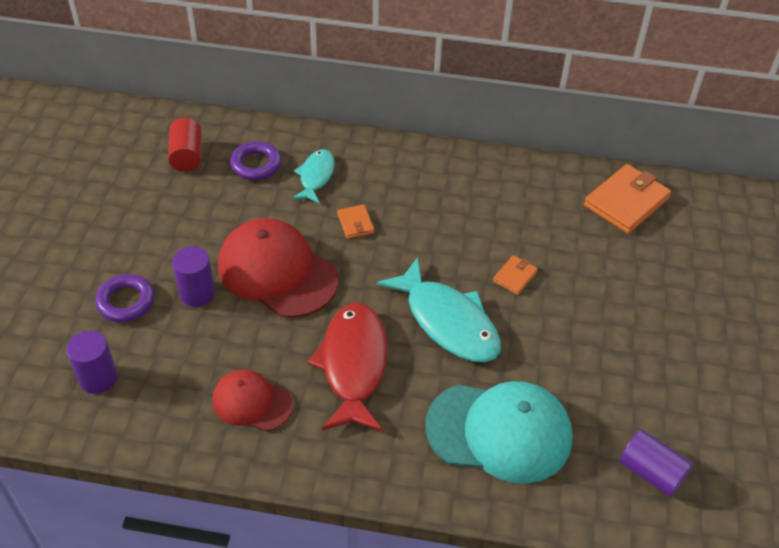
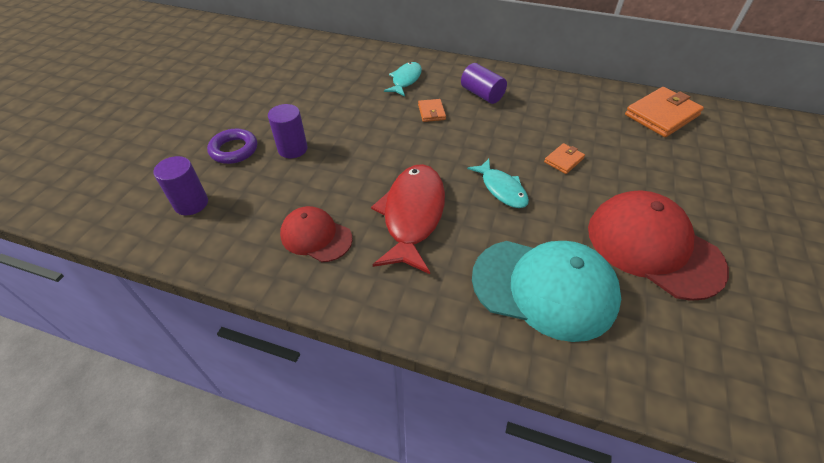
camera: 10 degrees right, 0 degrees up
(187, 156) = (311, 61): red cylinder -> none
(256, 165) = (361, 70): purple ring -> none
(277, 272) = (361, 140): red cap -> red cap (653, 247)
(448, 322) = (502, 189): turquoise fish -> turquoise fish, size x0.57
(651, 472) = (705, 347): purple cylinder -> purple cylinder (482, 94)

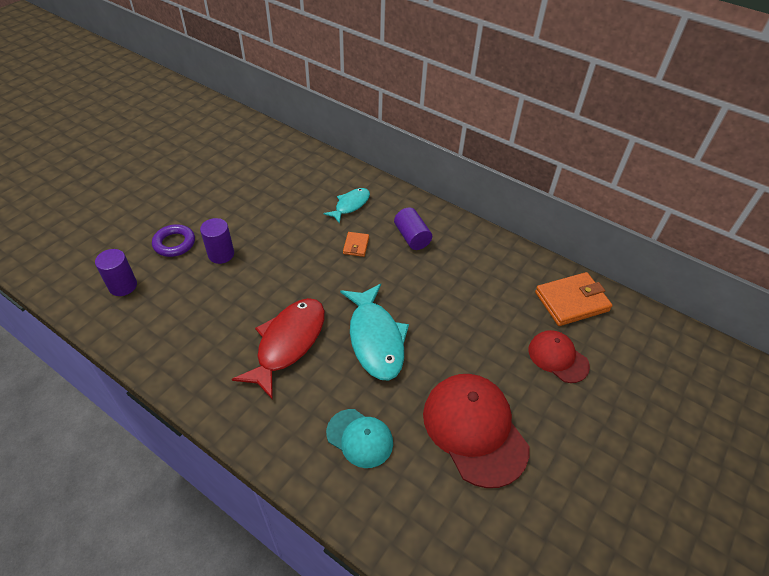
camera: 15 degrees right, 0 degrees up
(316, 236) = (203, 341): red cap -> red cap (558, 357)
(502, 189) = (375, 339): turquoise fish -> turquoise fish, size x1.75
(544, 288) = (360, 438): turquoise cap -> turquoise cap, size x0.57
(564, 160) = (447, 325): orange wallet -> none

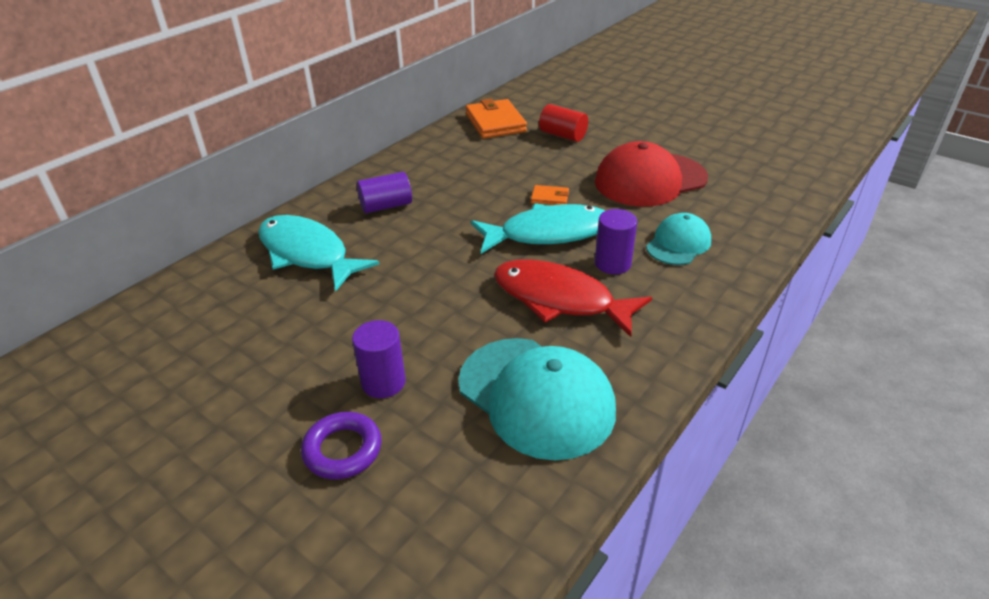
camera: 85 degrees left, 10 degrees down
(123, 286) = (443, 511): purple cylinder -> purple cylinder (612, 263)
(193, 326) = (536, 396): none -> turquoise cap
(350, 205) = (307, 253): turquoise fish -> turquoise fish, size x1.75
(356, 245) = (392, 248): orange wallet -> orange wallet (550, 198)
(558, 357) = (563, 135): red cap -> red cylinder

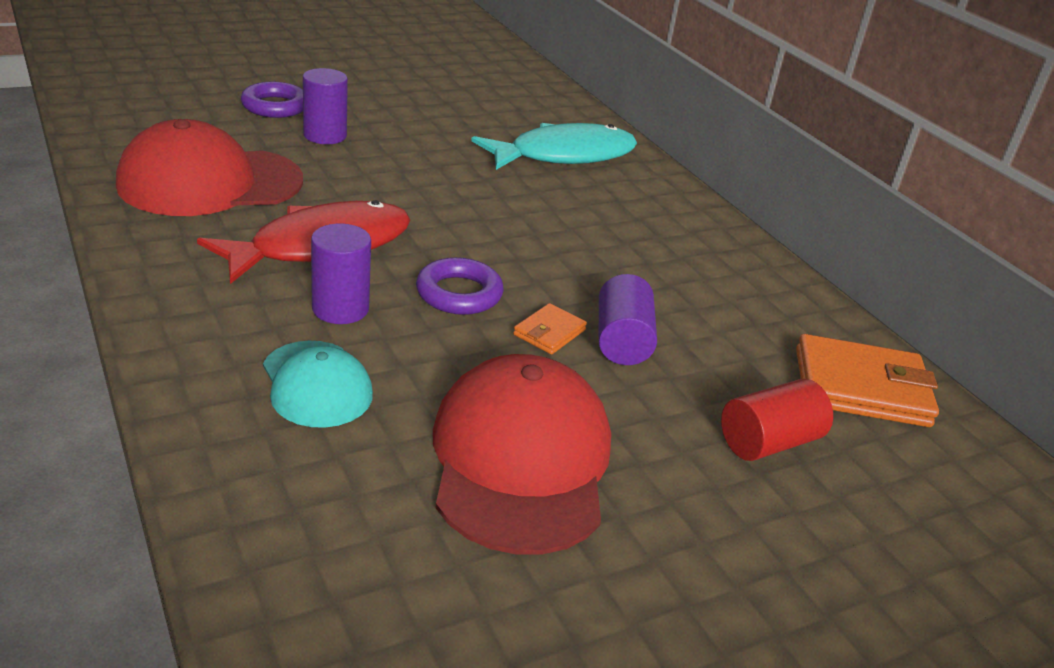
camera: 110 degrees right, 5 degrees down
(386, 206) = (630, 217): purple cylinder -> purple cylinder (622, 341)
(536, 396) = (210, 182): turquoise cap -> red cap
(548, 233) = (459, 293): turquoise fish -> purple ring

